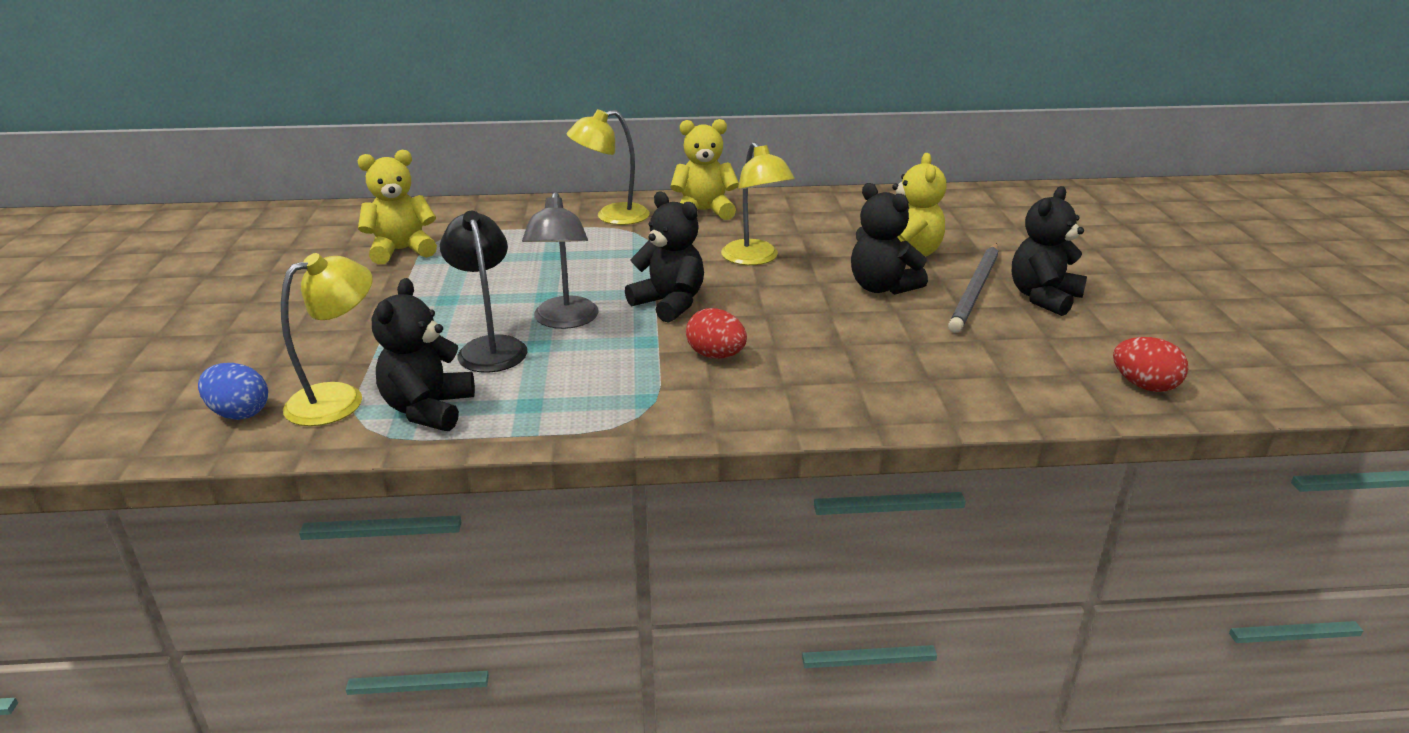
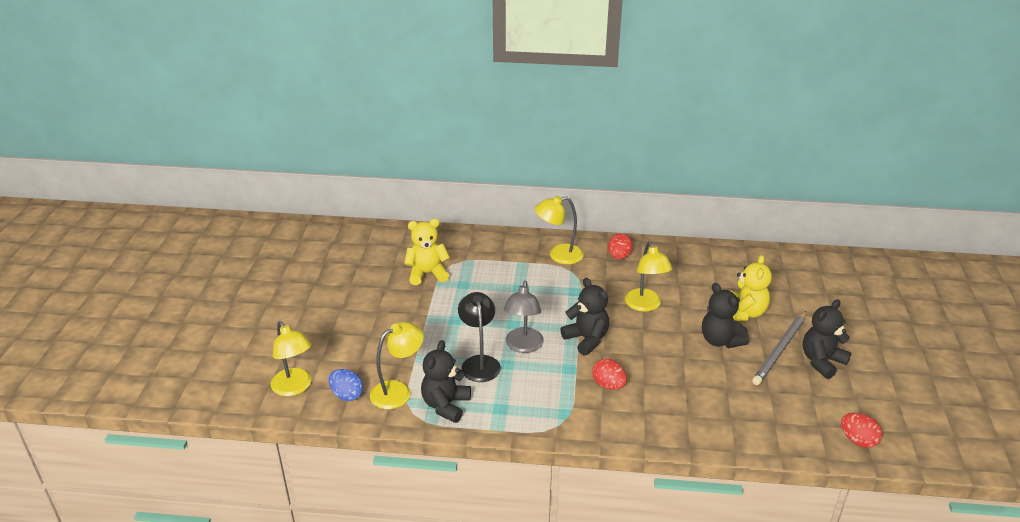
camera: 10 degrees right, 5 degrees up
(137, 412) = (295, 388): none -> yellow lamp
(704, 211) = (619, 256): yellow teddy bear -> red egg

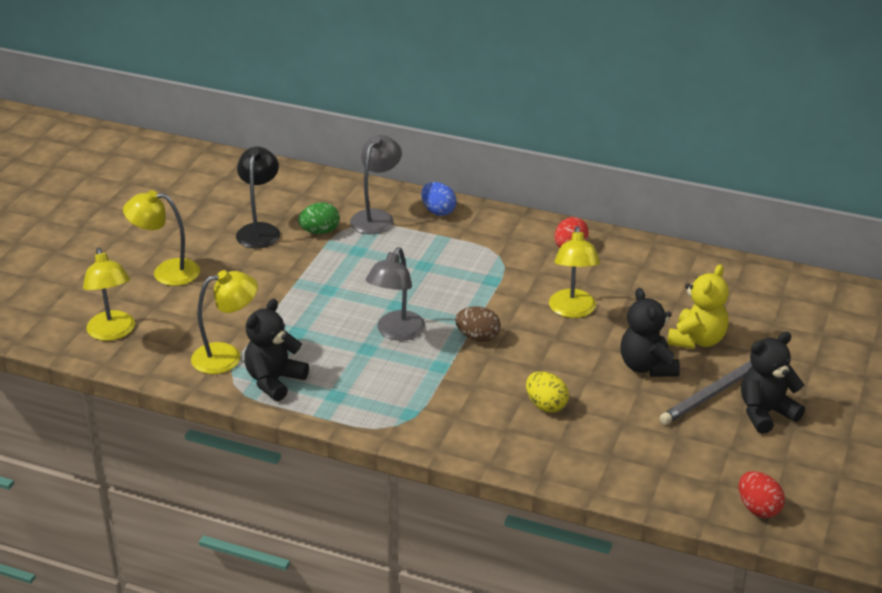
camera: 15 degrees right, 0 degrees up
(347, 395) = (167, 350): blue egg -> blue egg (438, 211)
(427, 273) = (320, 231): yellow teddy bear -> green egg
(465, 255) = (376, 217): none -> grey lamp
(479, 362) = (335, 341): black lamp -> black lamp (260, 230)
(558, 255) = (493, 235): yellow lamp -> yellow lamp (166, 272)
(586, 339) = (478, 337): black teddy bear -> brown egg
(608, 385) = (478, 392): red egg -> none
(663, 386) = (546, 405): none -> yellow egg

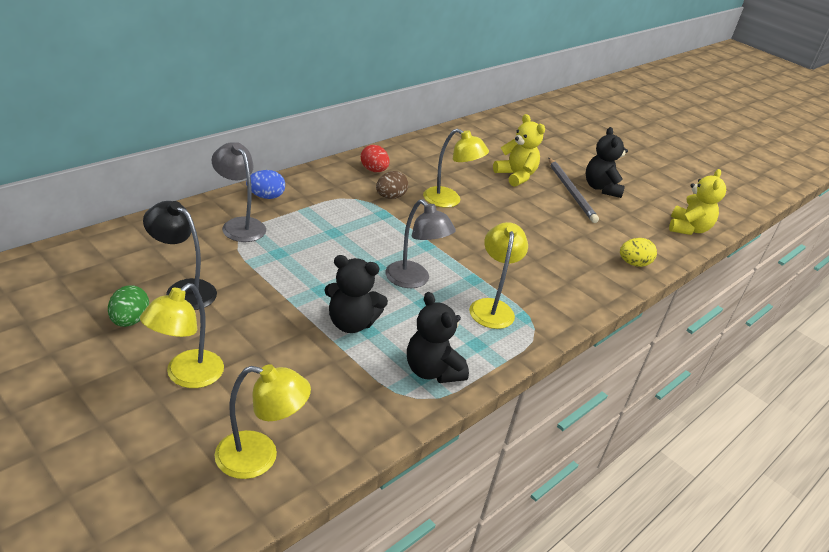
camera: 70 degrees left, 0 degrees up
(227, 356) = (371, 386): yellow lamp -> yellow lamp (492, 307)
(320, 231) = (226, 259): green egg -> green egg (129, 320)
(478, 337) = (450, 248): brown egg -> brown egg (390, 197)
(546, 405) = (550, 255): yellow egg -> yellow egg (633, 263)
(647, 366) = (531, 203): black teddy bear -> black teddy bear (351, 323)
(758, 508) = (688, 229): red egg -> yellow teddy bear

